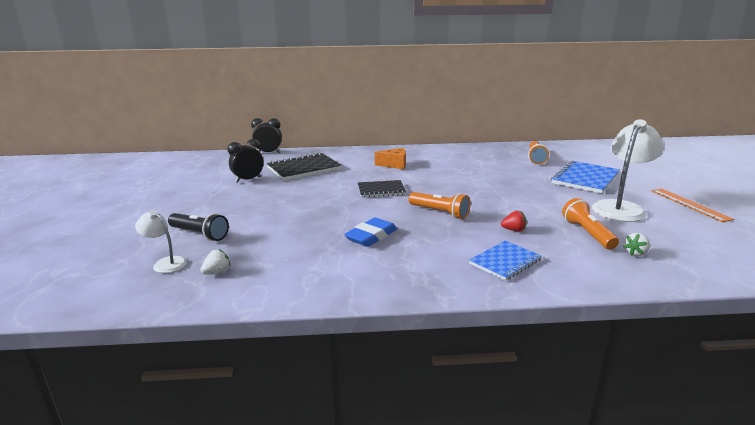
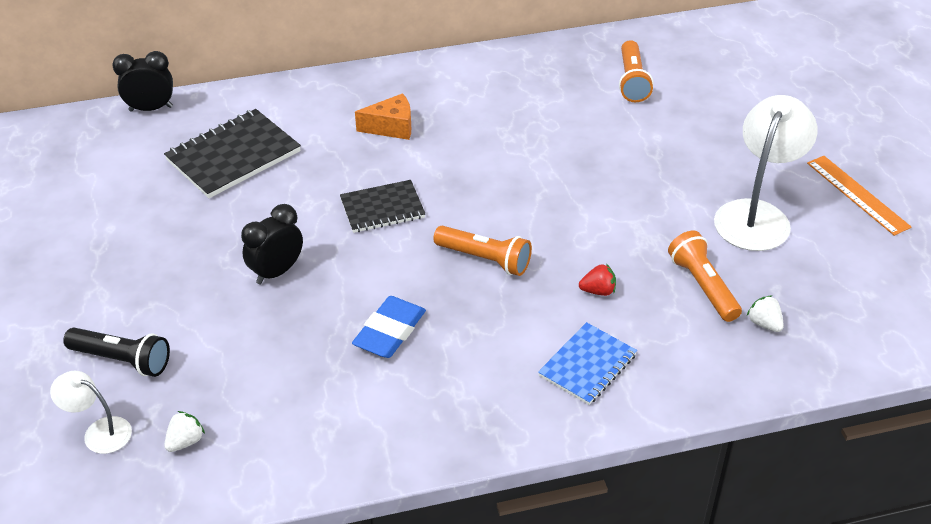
camera: 10 degrees left, 20 degrees up
(248, 180) = (145, 201): black clock -> black clock (277, 272)
(585, 179) = (710, 139): blue notebook -> none
(636, 253) = (764, 324): white strawberry -> white strawberry turned 105 degrees clockwise

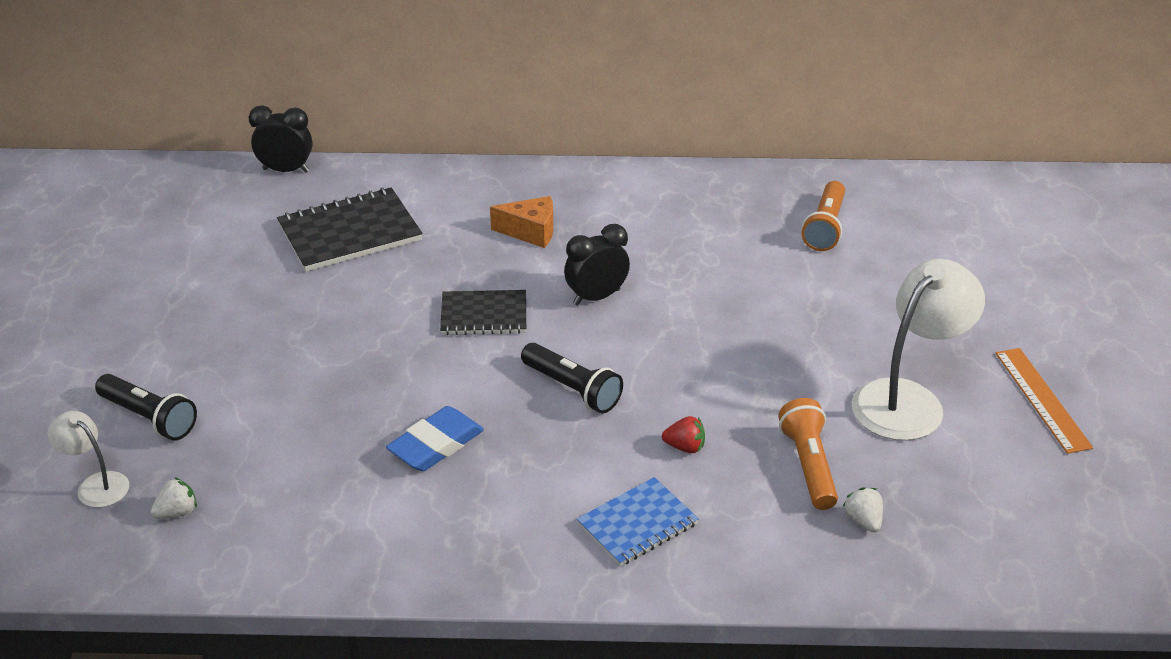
camera: 15 degrees right, 5 degrees down
(277, 272) = (343, 360): black clock -> black clock (596, 297)
(485, 259) = (572, 389): orange flashlight -> black flashlight

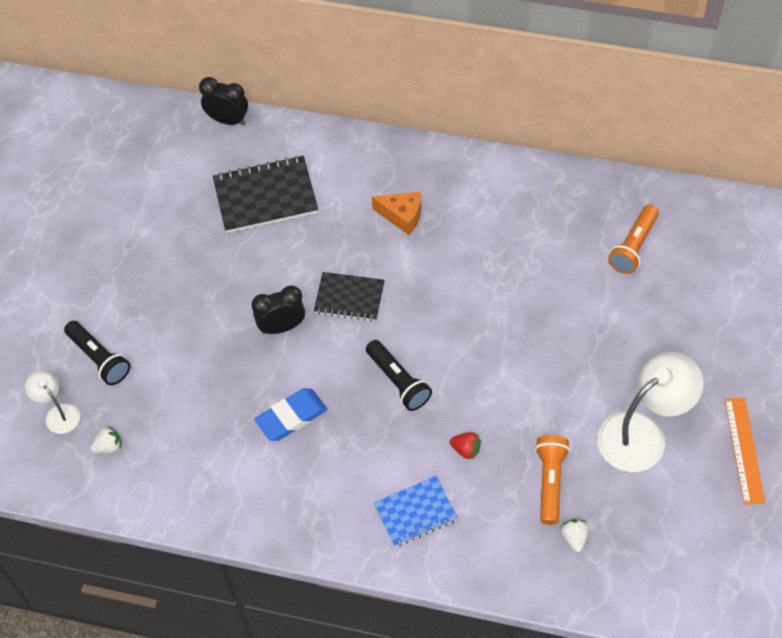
camera: 15 degrees right, 20 degrees up
(596, 297) = (437, 293): black clock -> black clock (282, 327)

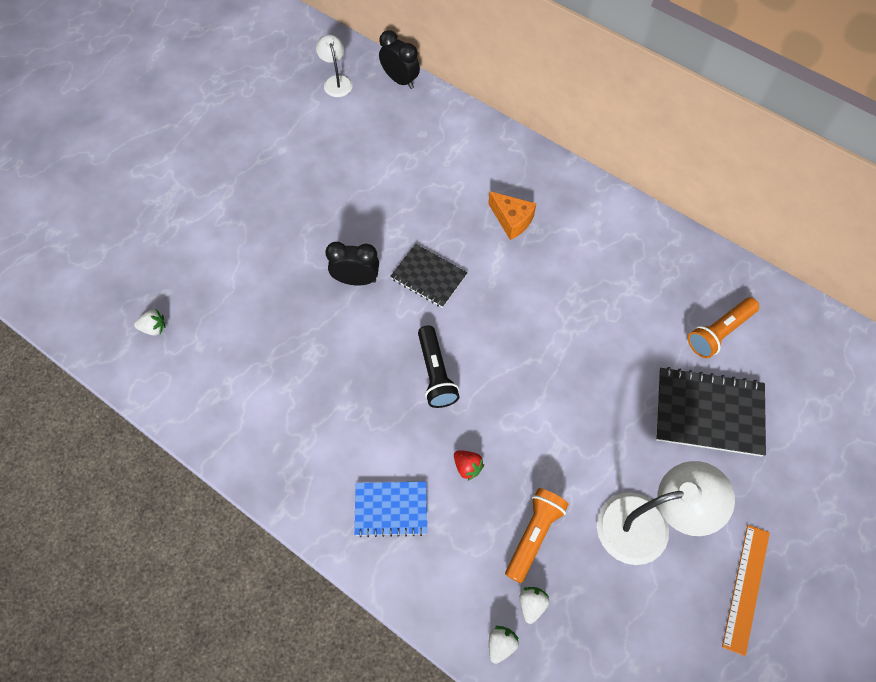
camera: 20 degrees right, 5 degrees up
(58, 413) = (129, 280): white lamp -> white lamp (336, 81)
(99, 359) = (187, 246): black flashlight -> none
(265, 196) = (399, 157): black notebook -> black notebook (709, 413)
(291, 417) = (323, 367): blue eraser -> none
(563, 580) = (501, 644): none -> white strawberry

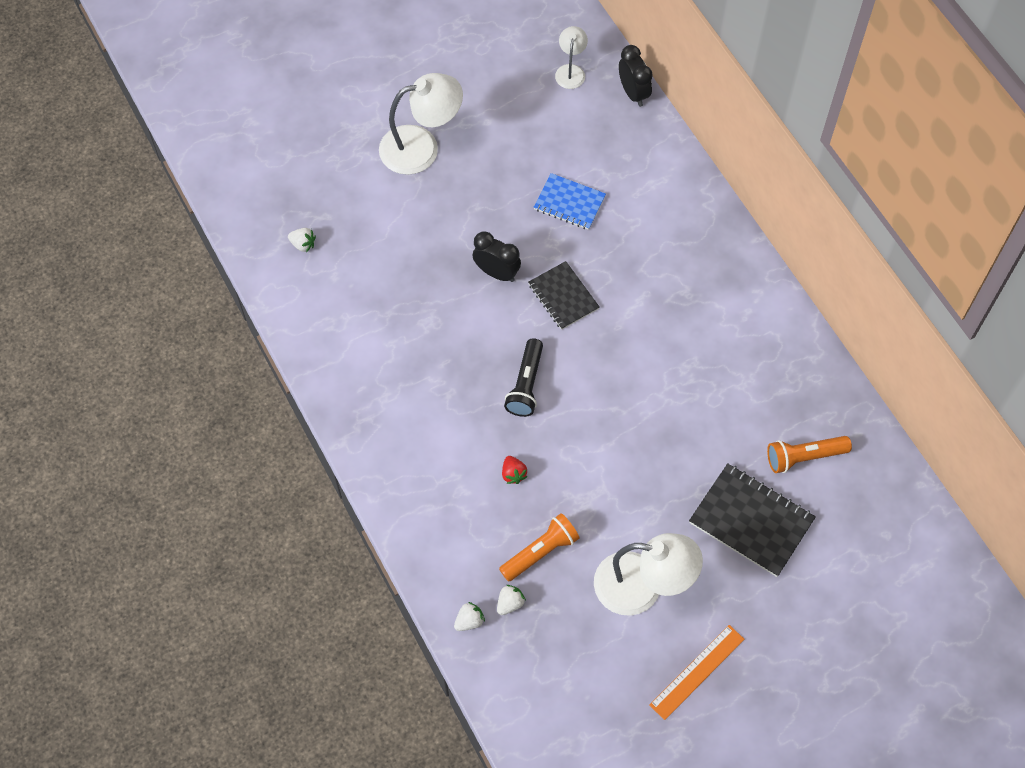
camera: 25 degrees right, 0 degrees up
(231, 194) = (421, 147): none -> white lamp
(391, 509) = (432, 479): blue notebook -> blue notebook (569, 203)
(511, 220) = (667, 275): orange cheese -> none

